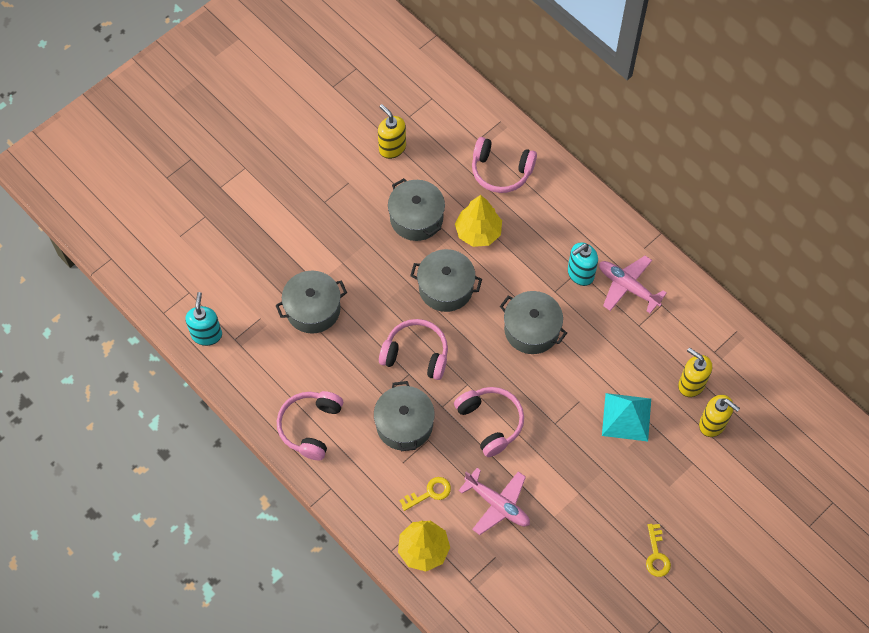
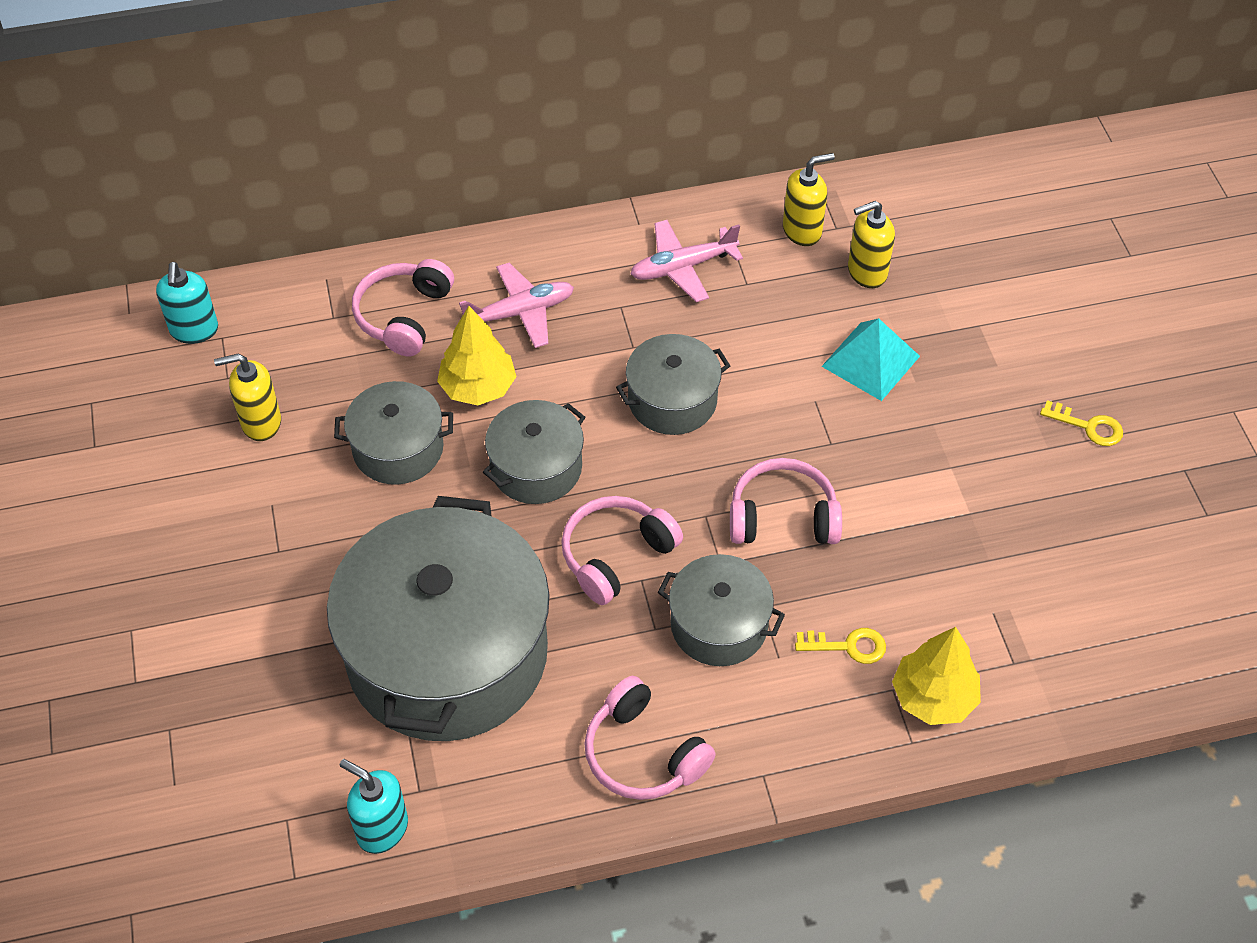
camera: 60 degrees left, 10 degrees down
(313, 309) = (447, 654): grey pot -> grey pot, size x2.04
(429, 493) = (848, 646): yellow key -> yellow key turned 90 degrees clockwise
(497, 504) = (914, 570): pink plane -> pink plane (520, 313)
(501, 171) = (404, 316): pink headphones -> pink headphones turned 150 degrees clockwise
(580, 274) = (627, 307): turquoise soap dispenser -> turquoise soap dispenser (194, 330)
(712, 424) = (936, 279): yellow soap dispenser -> yellow soap dispenser (802, 230)

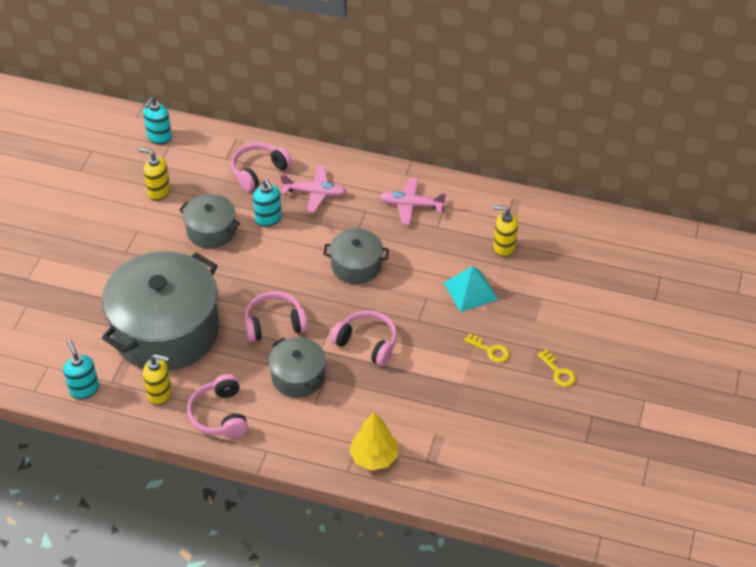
camera: 30 degrees right, 5 degrees down
(478, 387) = (268, 219): yellow tree -> turquoise soap dispenser
(536, 467) = (268, 267): grey pot -> none
(802, 230) = (487, 213): yellow soap dispenser -> yellow soap dispenser (160, 394)
(848, 646) = (351, 415): yellow key -> yellow key (490, 350)

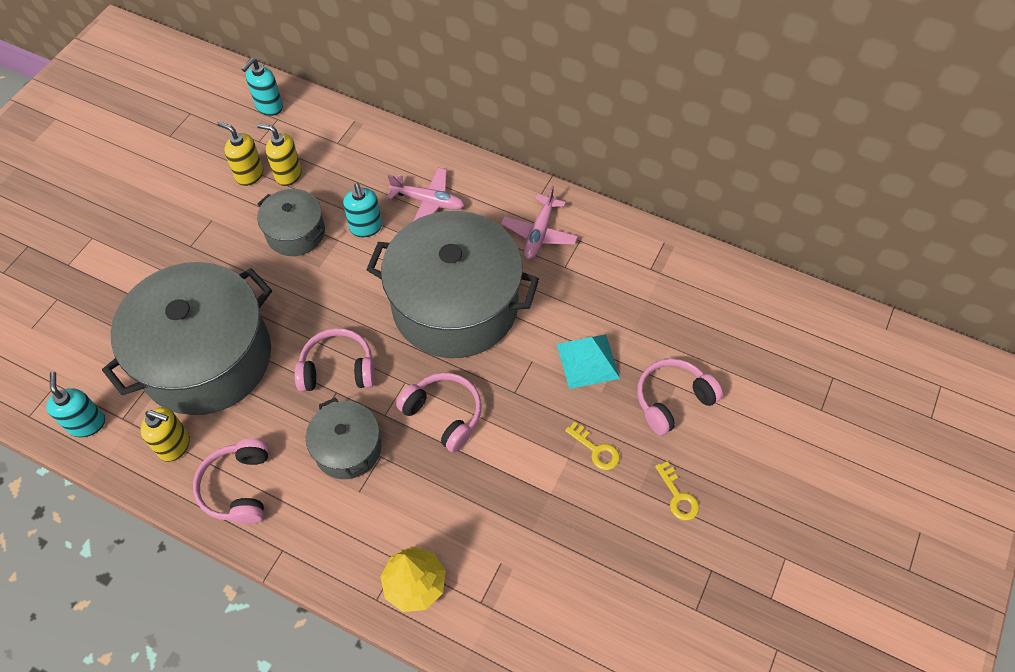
camera: 10 degrees right, 10 degrees up
(259, 171) = (370, 164): pink headphones -> pink headphones (672, 400)
(356, 266) = (455, 305): grey pot -> grey pot, size x2.04
(411, 205) = (539, 234): pink plane -> pink plane turned 90 degrees counterclockwise
(503, 247) = (640, 307): yellow soap dispenser -> yellow soap dispenser (288, 174)

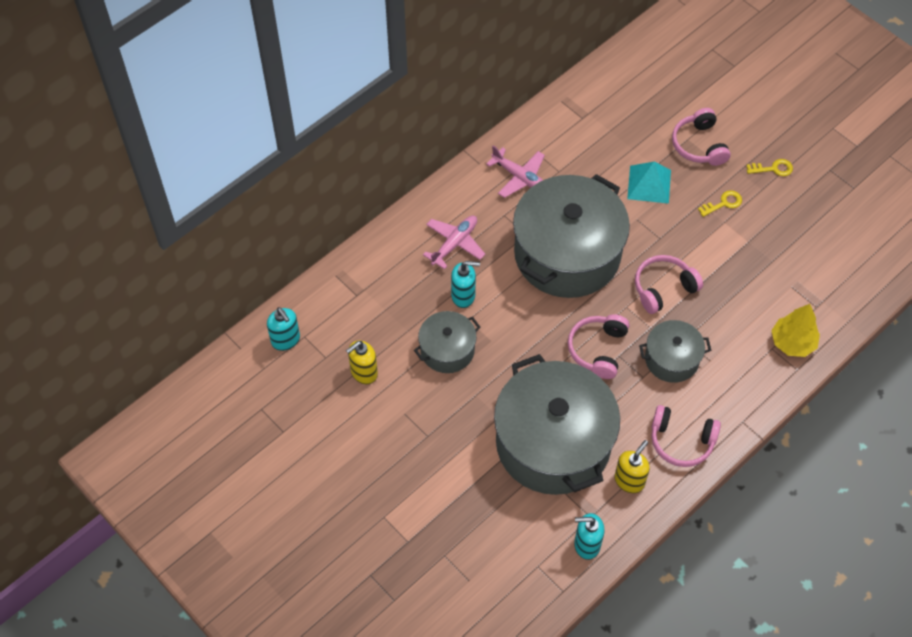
camera: 70 degrees left, 0 degrees up
(288, 174) = (377, 342): yellow soap dispenser -> none

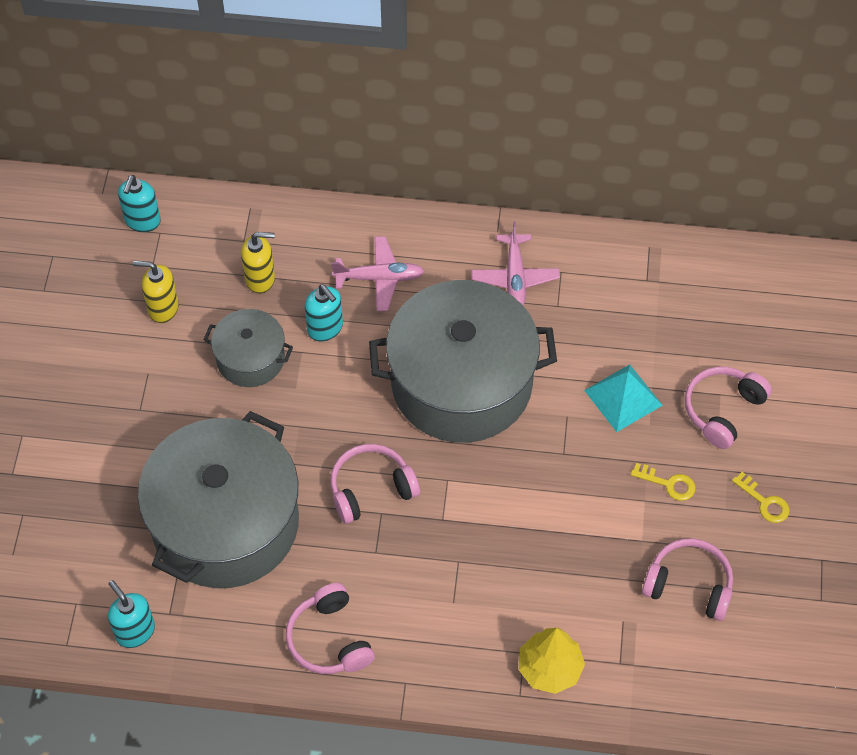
camera: 50 degrees right, 0 degrees up
(629, 480) = (241, 621): yellow soap dispenser -> yellow soap dispenser (260, 279)
(663, 288) = (502, 499): pink headphones -> pink headphones (689, 585)
(671, 359) = (421, 564): grey pot -> none

